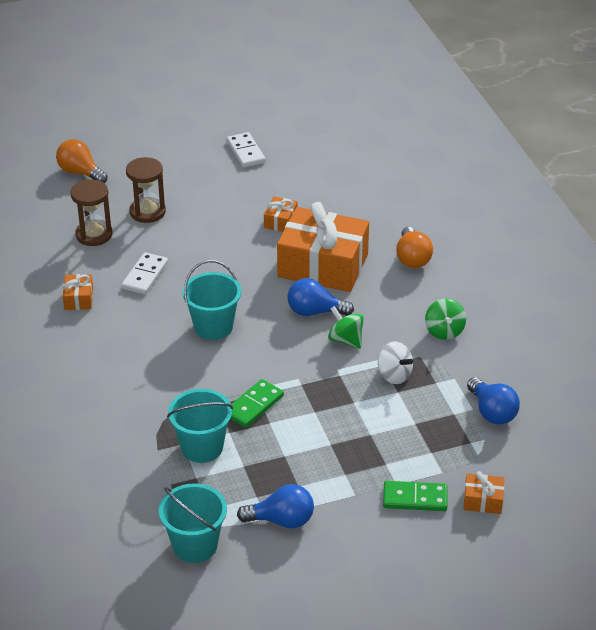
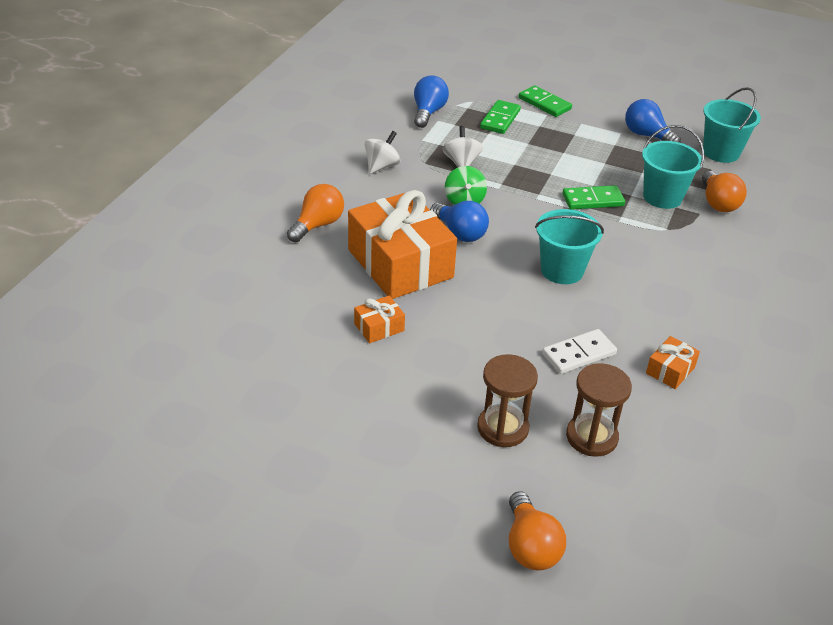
camera: 140 degrees left, 0 degrees up
(150, 472) = (718, 203): none -> orange light bulb
(245, 152) = (301, 436): white domino -> none
(426, 447) = (500, 119): none -> green domino
(444, 331) = (381, 166): green spinning top -> white spinning top
(483, 500) = (504, 83): orange gift -> none

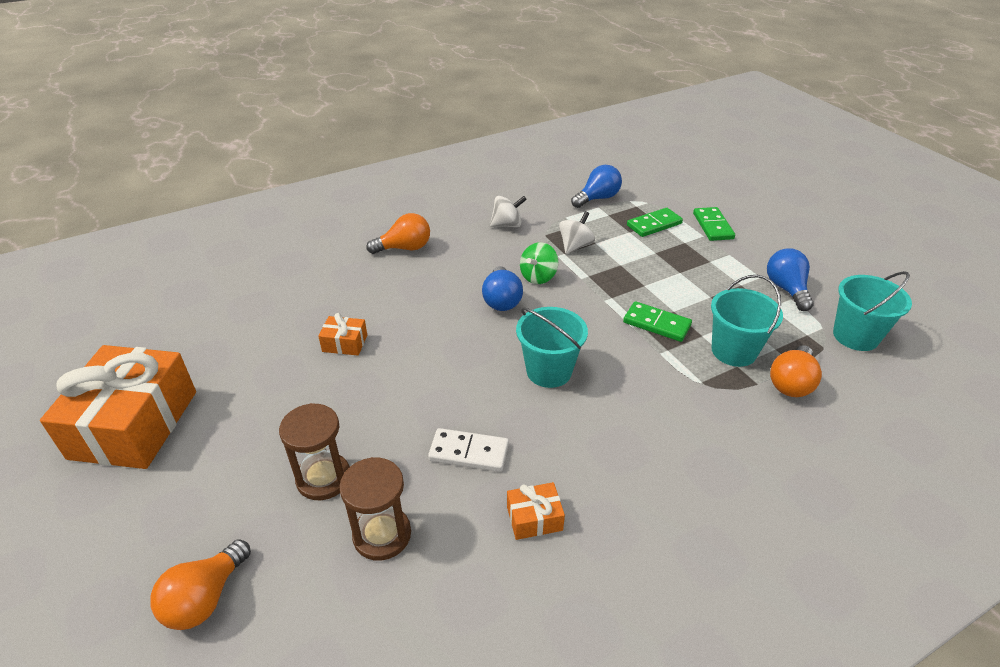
camera: 40 degrees right, 0 degrees up
(400, 263) = (424, 303): orange gift -> orange gift (134, 424)

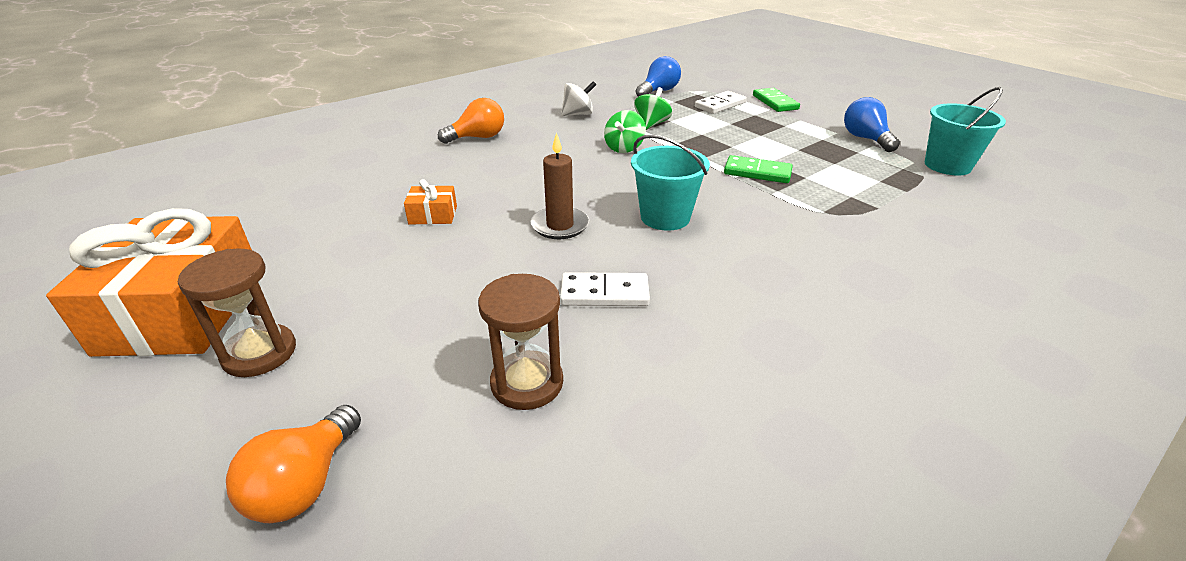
camera: 10 degrees left, 5 degrees down
(323, 478) = (438, 336): brown hourglass -> brown hourglass (259, 353)
(451, 369) = (560, 225): none -> brown candle
(501, 300) = (593, 168): blue light bulb -> none
(534, 518) = (702, 344): orange gift -> none
(575, 246) = (651, 124): white spinning top -> green spinning top
(654, 224) = (720, 105): green domino -> white domino
(733, 351) = (842, 186): turquoise bucket -> none
(791, 383) = (910, 204): orange light bulb -> none

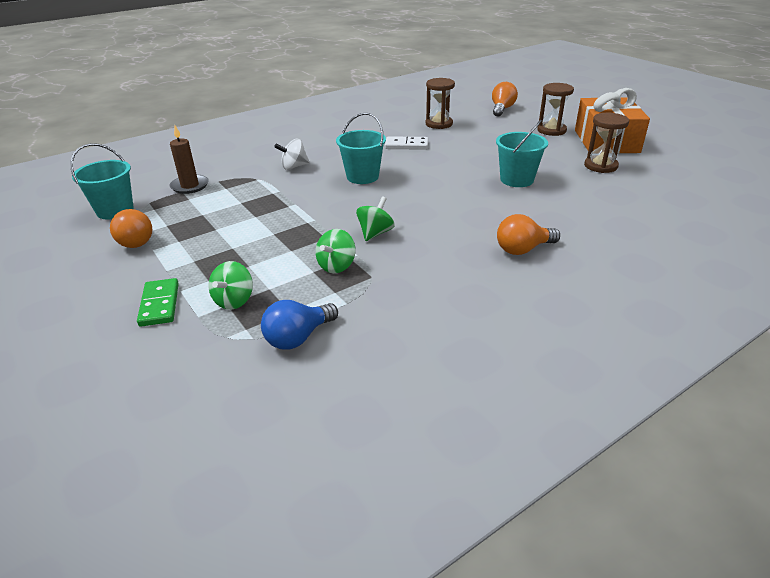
camera: 175 degrees left, 0 degrees up
(277, 243) = (600, 166): none -> brown hourglass
(433, 215) = (517, 179): orange gift -> turquoise bucket
(560, 225) = (431, 173): brown candle -> brown candle (190, 186)
(578, 114) = (419, 285): white spinning top -> white spinning top (294, 166)
(720, 105) = (234, 300): white domino -> green spinning top
(757, 172) = (274, 207): green domino -> none
(865, 139) = (137, 240): blue light bulb -> orange light bulb

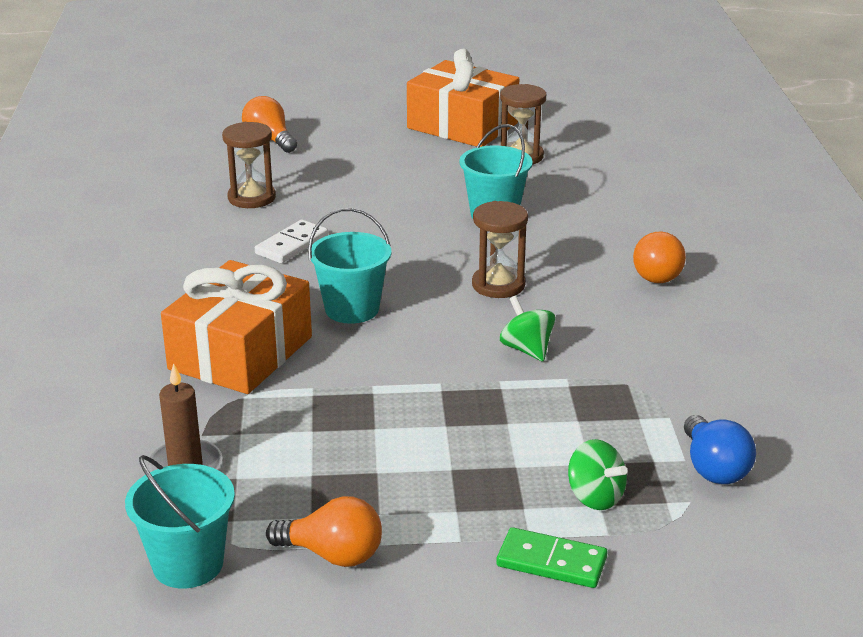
camera: 60 degrees left, 5 degrees down
(294, 166) = (241, 353): white spinning top -> orange gift
(336, 266) = (580, 400): green spinning top -> none
(551, 130) = (387, 140): brown hourglass -> brown hourglass (498, 285)

